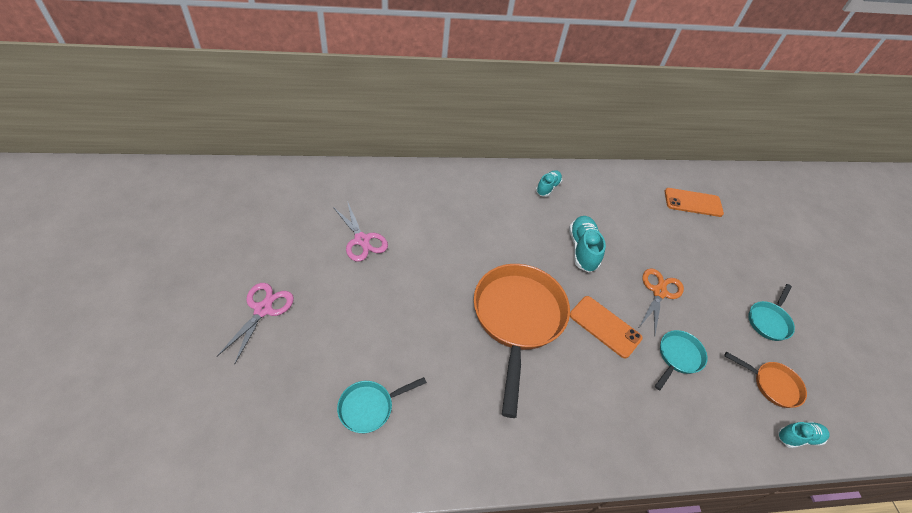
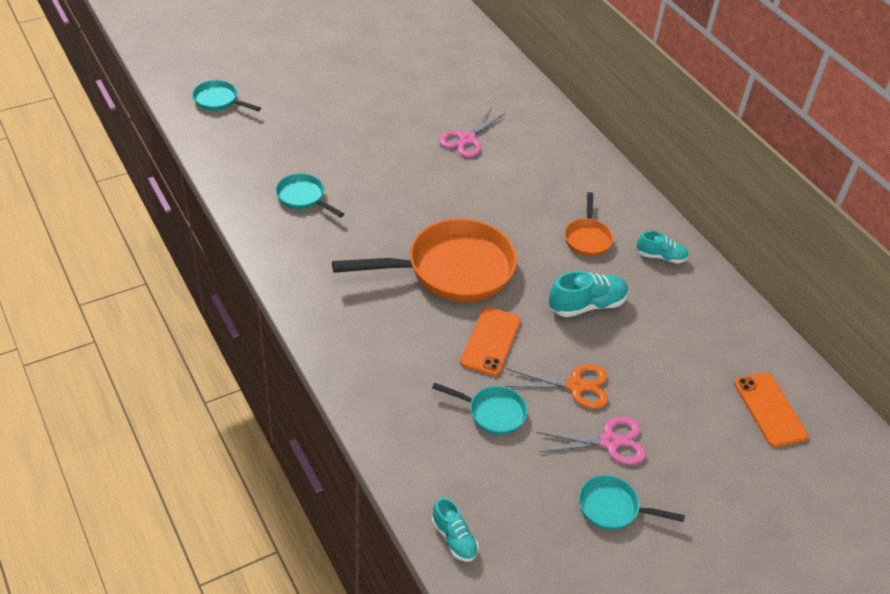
camera: 70 degrees right, 5 degrees down
(149, 442) = (219, 101): none -> turquoise pan
(263, 309) = (353, 110): pink scissors -> pink scissors (609, 442)
(772, 384) = (512, 511): orange pan -> orange pan (587, 238)

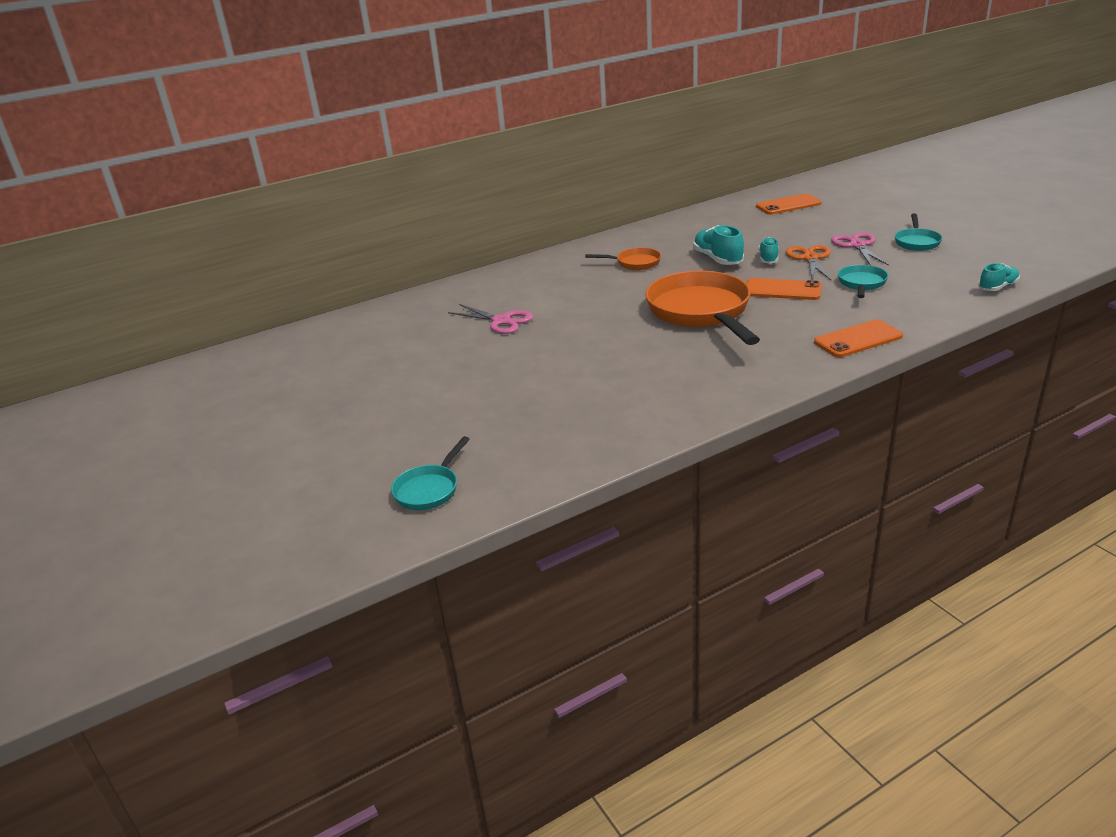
camera: 85 degrees left, 15 degrees down
(303, 197) = (620, 399): turquoise pan -> none
(360, 371) = (858, 339): none -> orange phone
(661, 256) = (647, 238): turquoise shoe -> turquoise shoe (768, 259)

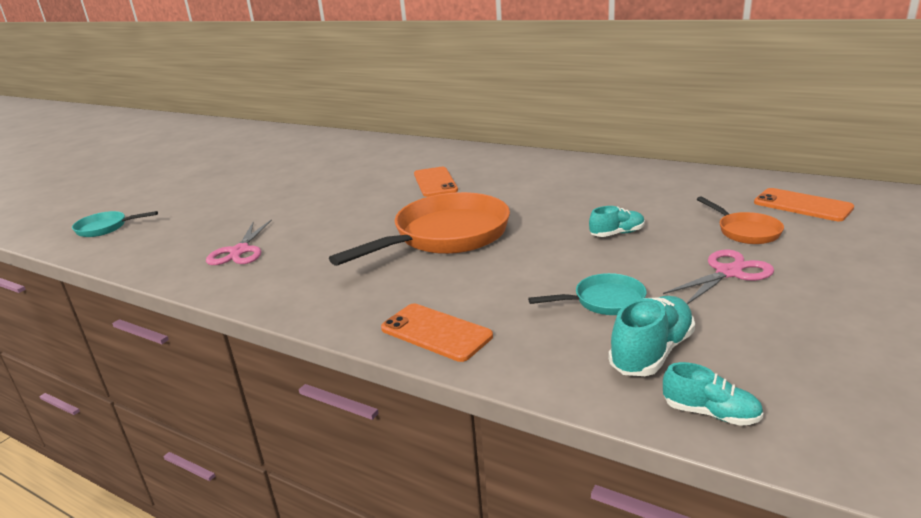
camera: 60 degrees right, 5 degrees down
(501, 321) = (372, 174): pink scissors -> pink scissors (240, 251)
(634, 263) = (533, 183): orange pan -> orange pan (745, 231)
(717, 259) = (585, 211): turquoise shoe -> turquoise shoe (651, 352)
(782, 290) = (537, 260): orange phone -> orange phone (435, 182)
(810, 258) = (647, 254): orange scissors -> none
(916, 242) = (804, 310): turquoise pan -> none

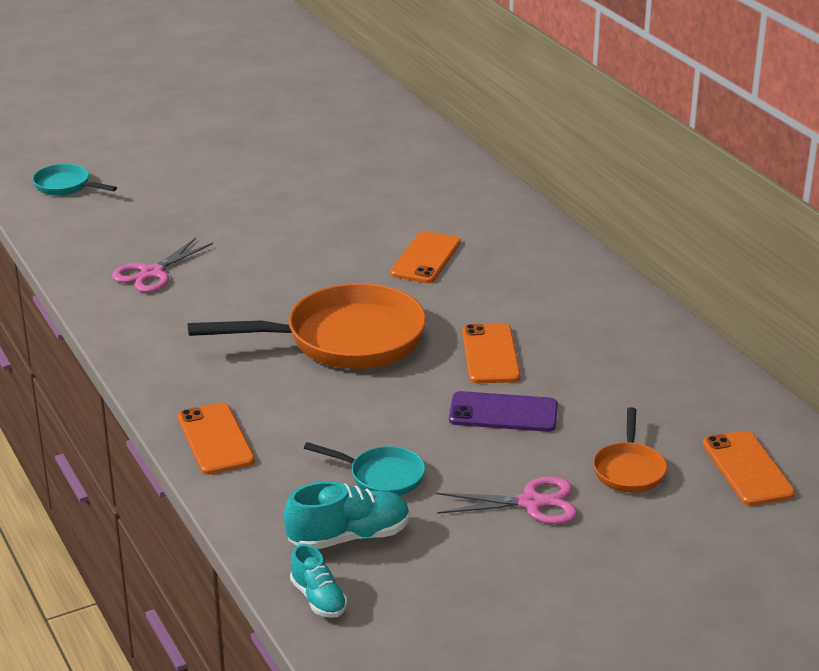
camera: 30 degrees right, 5 degrees up
(555, 210) = (490, 354): none -> orange phone
(617, 234) = (503, 413): turquoise shoe -> purple phone

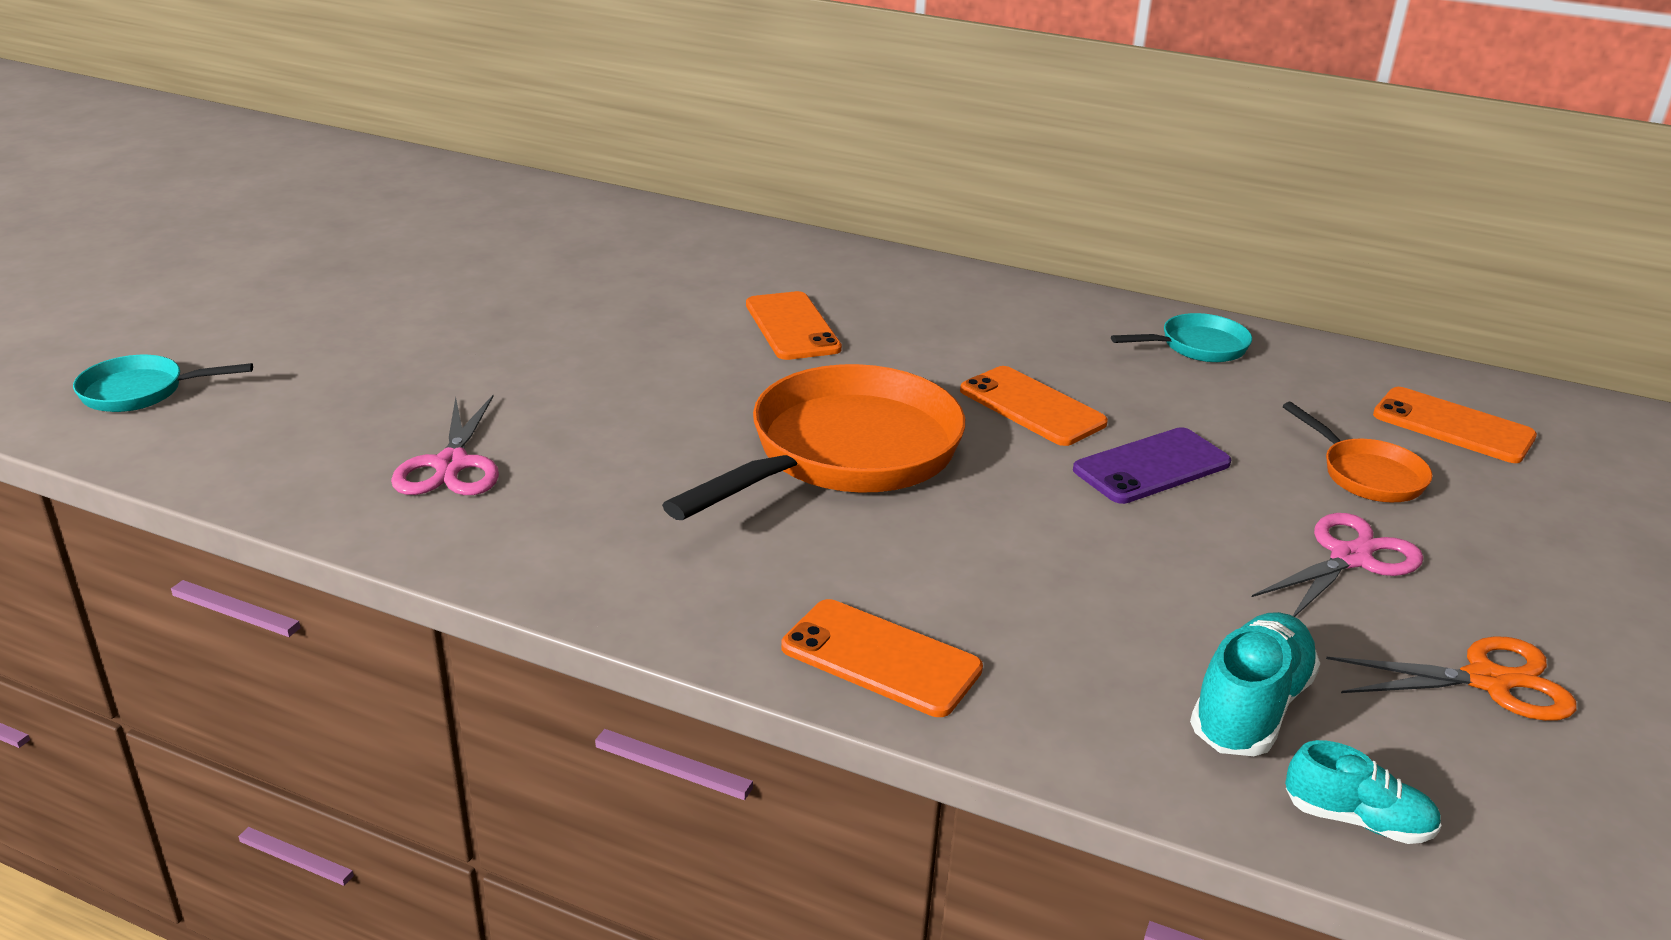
camera: 40 degrees left, 0 degrees up
(381, 476) = (1155, 606): turquoise pan -> turquoise pan (1197, 347)
(494, 585) = (1487, 681): none -> orange scissors

